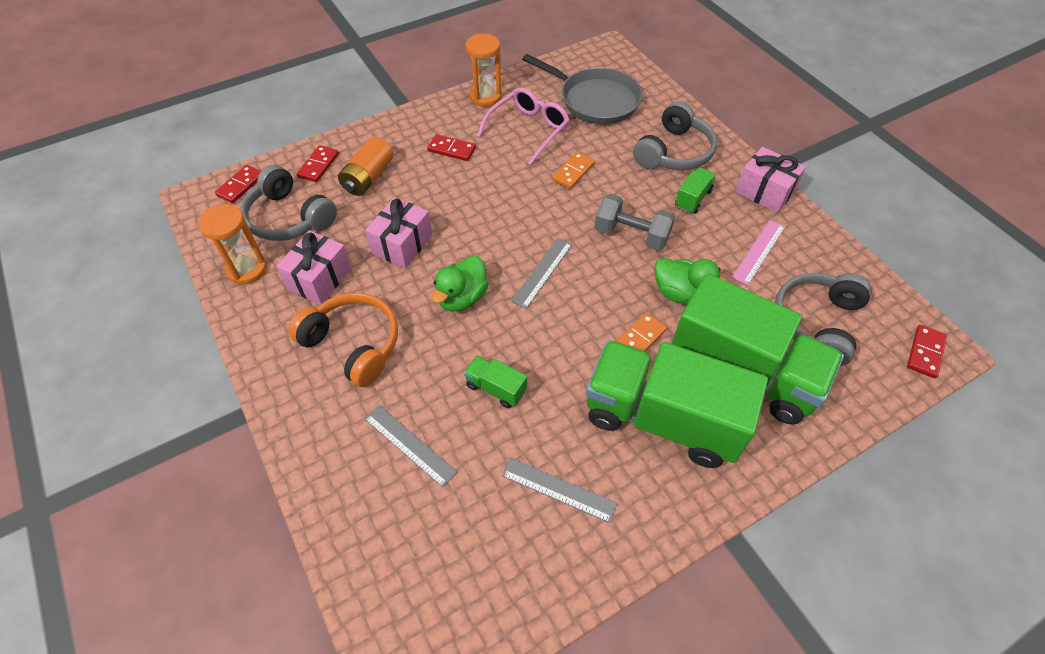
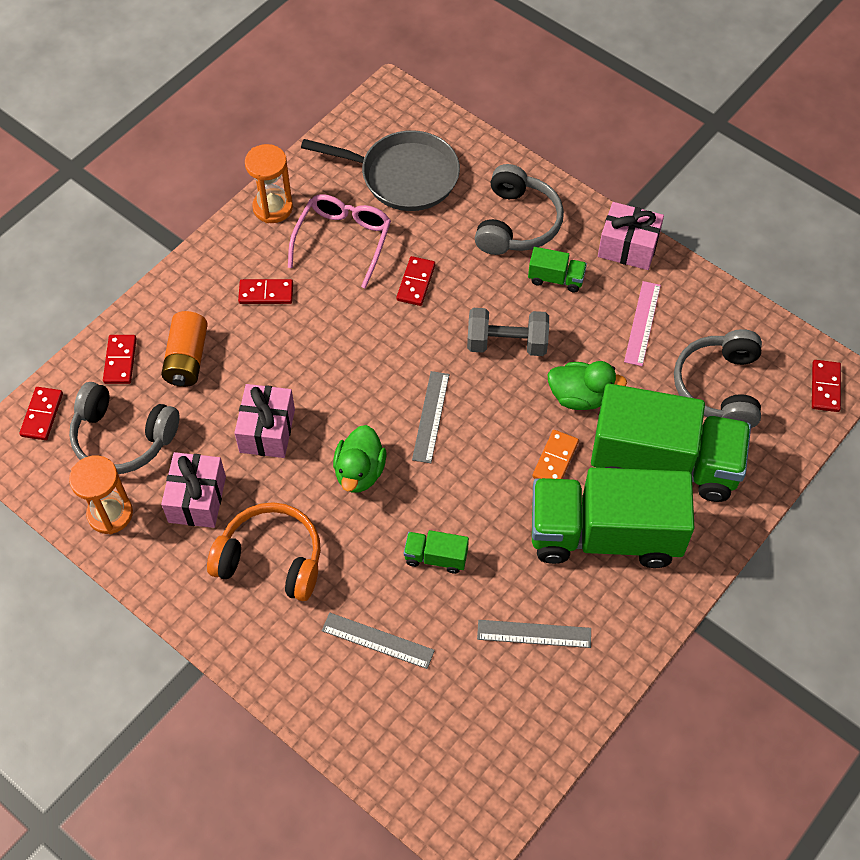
camera: 20 degrees left, 5 degrees up
(573, 172) = (416, 282): orange domino -> red domino
(692, 198) = (556, 278): green truck -> green truck turned 90 degrees clockwise

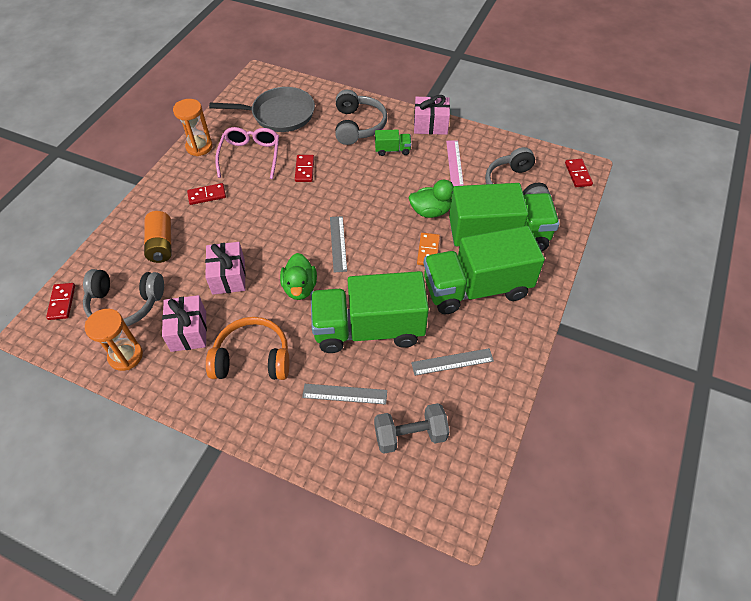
camera: 15 degrees left, 5 degrees down
(120, 361) = (113, 256): red domino -> none
(436, 557) = (368, 329): green truck -> green truck, size x2.48
(507, 343) = (374, 191): grey dumbbell -> grey dumbbell (410, 435)

